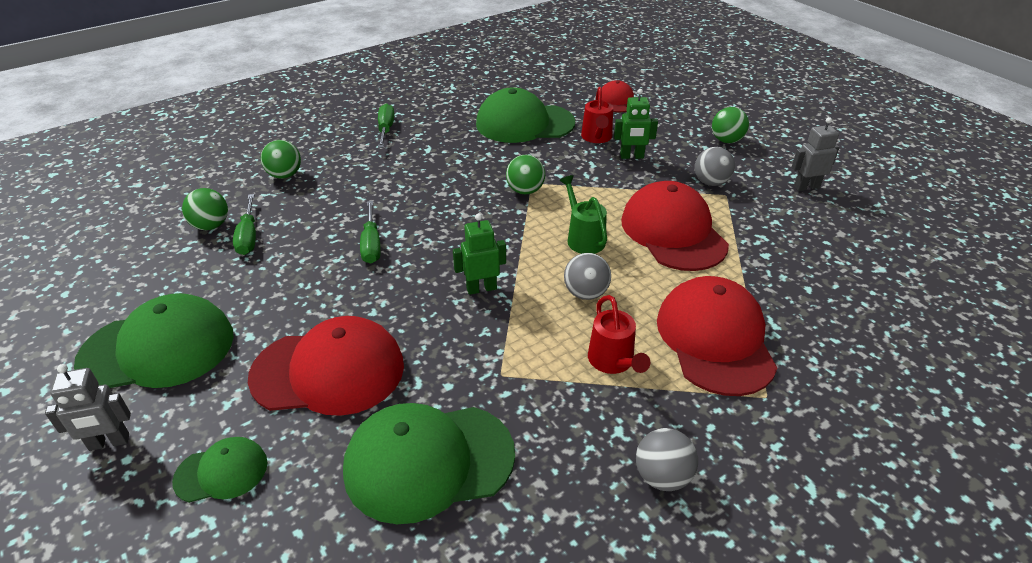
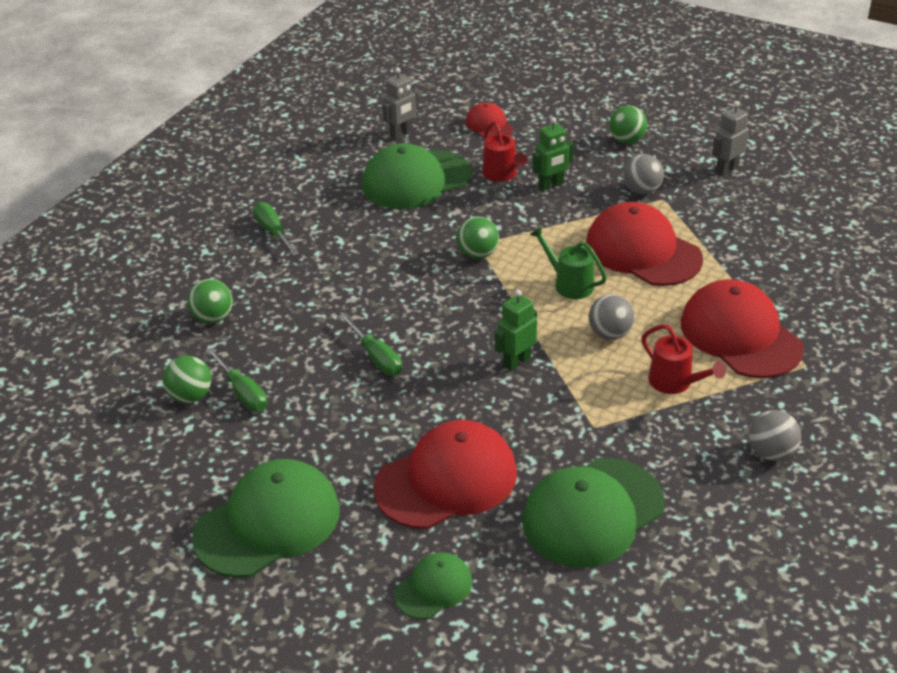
camera: 25 degrees left, 0 degrees up
(109, 442) = (311, 608): grey robot -> grey robot (401, 133)

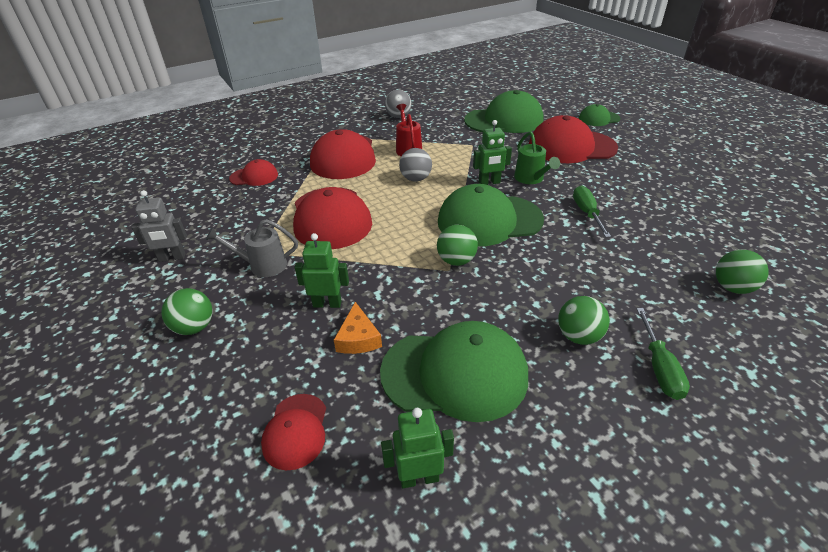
camera: 150 degrees left, 0 degrees up
(190, 396) = (746, 231): green ball -> green ball (578, 336)
(243, 392) = (701, 221): green screwdriver -> none
(268, 523) = (685, 156): green cap -> green cap (489, 220)
(401, 133) = (419, 478): grey robot -> green robot
(502, 175) = (358, 338): red watering can -> orange cheese
(568, 283) = (408, 214): green watering can -> green watering can (531, 179)
(642, 190) = (262, 265): grey ball -> grey watering can
(798, 266) = (254, 176): none -> red cap

